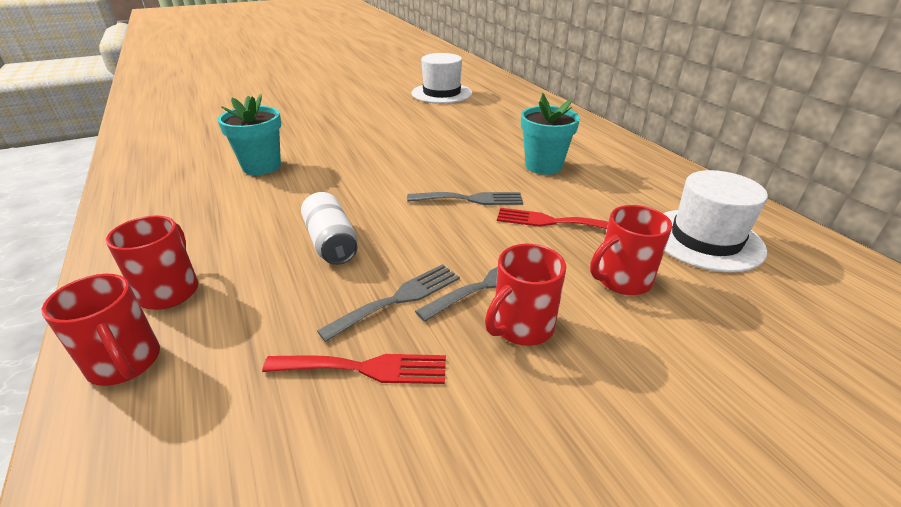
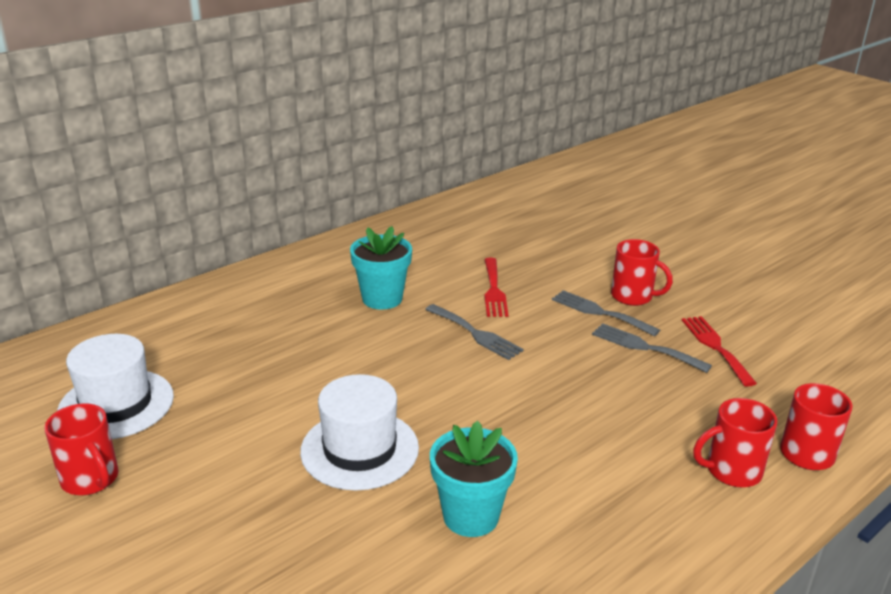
camera: 105 degrees left, 5 degrees down
(331, 242) = (600, 399): white can -> none
(471, 199) = (476, 334): grey fork -> grey fork turned 150 degrees clockwise
(621, 280) = (557, 263): red mug -> red mug (91, 479)
(705, 239) = (484, 232): white hat -> white hat (359, 449)

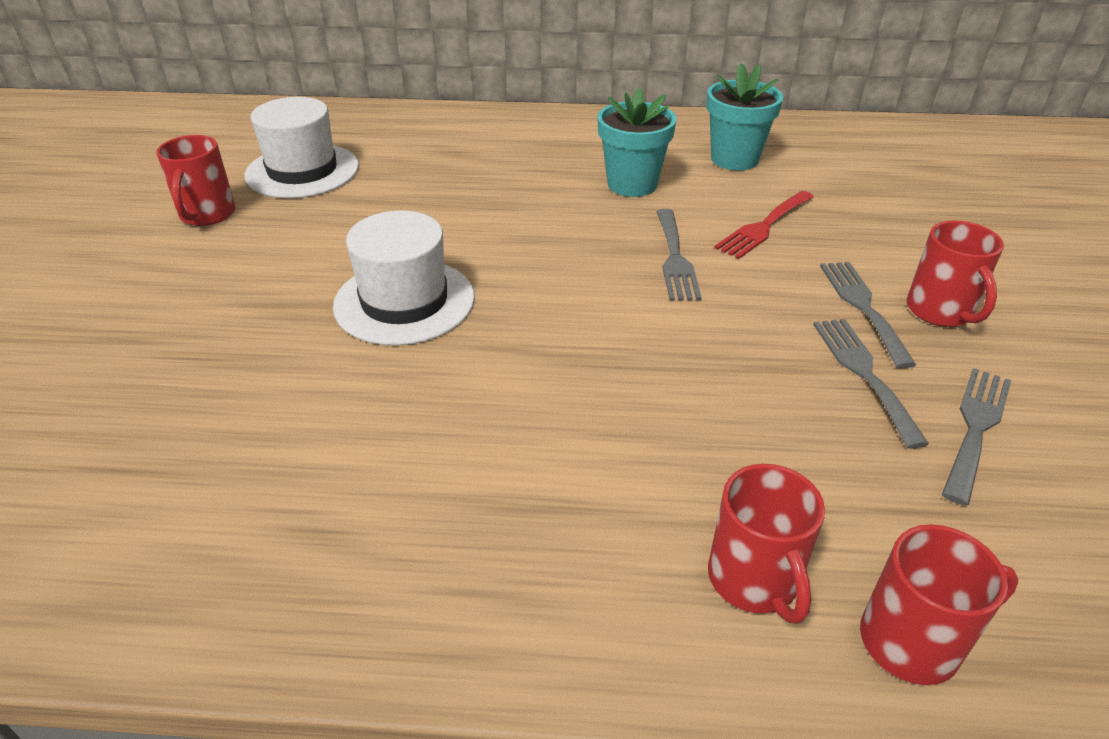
camera: 45 degrees right, 10 degrees up
(471, 516) = (397, 419): turquoise flower pot -> turquoise flower pot (734, 159)
(715, 347) = (975, 427): red fork -> grey fork
(731, 471) = (754, 580): red mug -> red mug turned 135 degrees counterclockwise

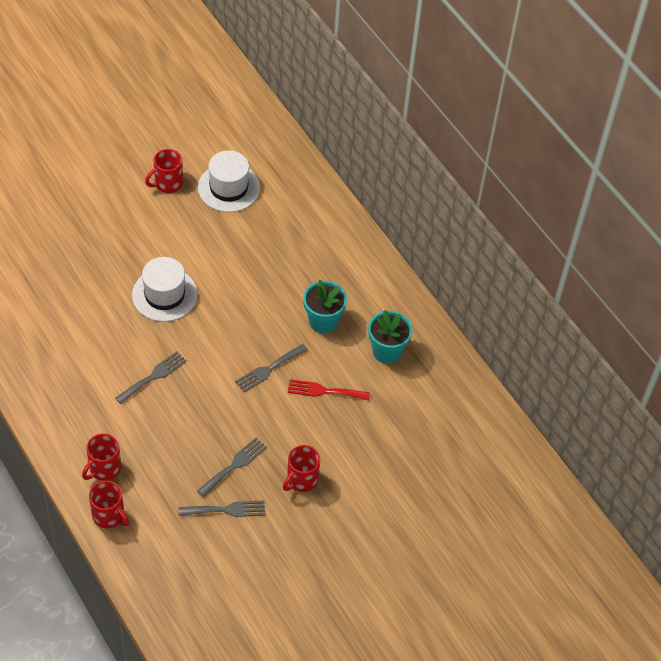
camera: 50 degrees right, 15 degrees up
(862, 307) = (283, 451): grey fork -> grey fork (153, 376)

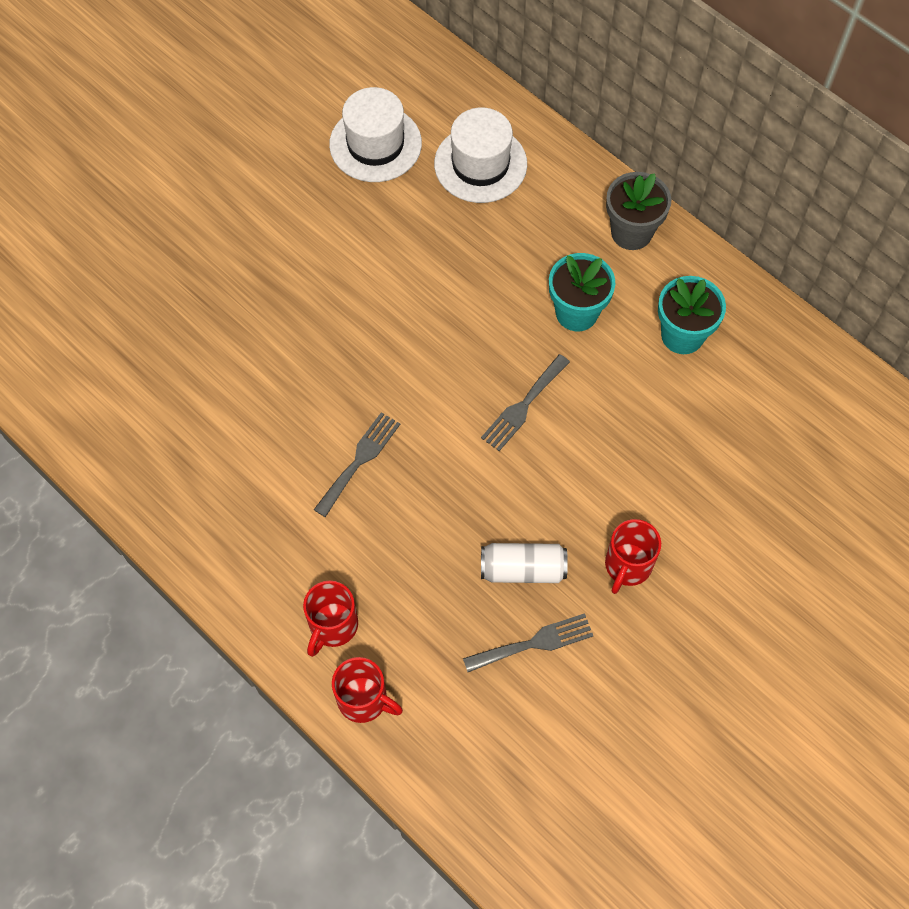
camera: 10 degrees left, 10 degrees up
(164, 295) = (335, 329): white hat -> white hat (480, 164)
(167, 183) = (285, 159): red mug -> none
(234, 465) = (522, 569): grey fork -> white can
(324, 391) = (614, 419): red fork -> none
(376, 281) = (631, 232): none -> grey flower pot

